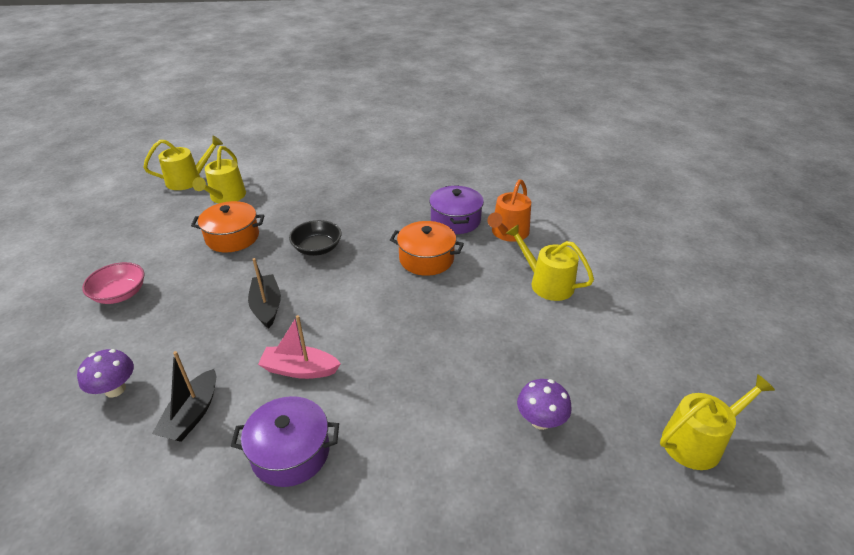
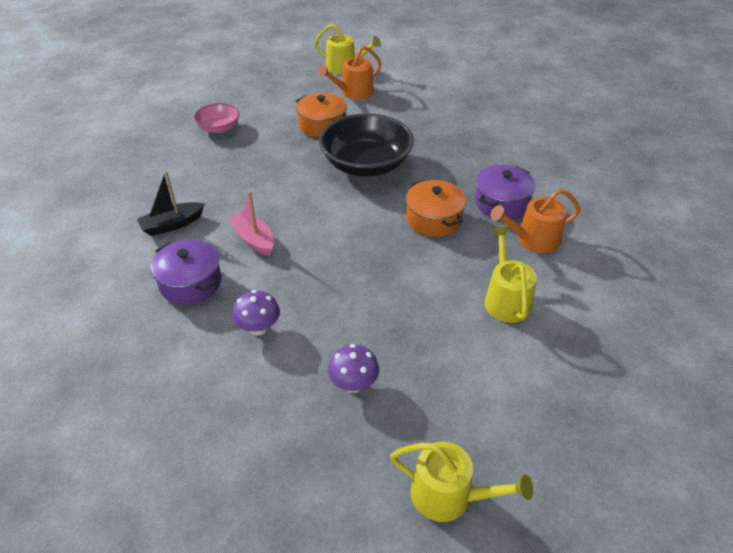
camera: 45 degrees right, 5 degrees up
(115, 389) = (155, 184): purple mushroom -> purple mushroom (258, 328)
(226, 197) = (353, 93): yellow watering can -> orange watering can
(266, 306) = (285, 186): black boat -> none
(317, 248) = (366, 165): black bowl -> black bowl, size x1.91

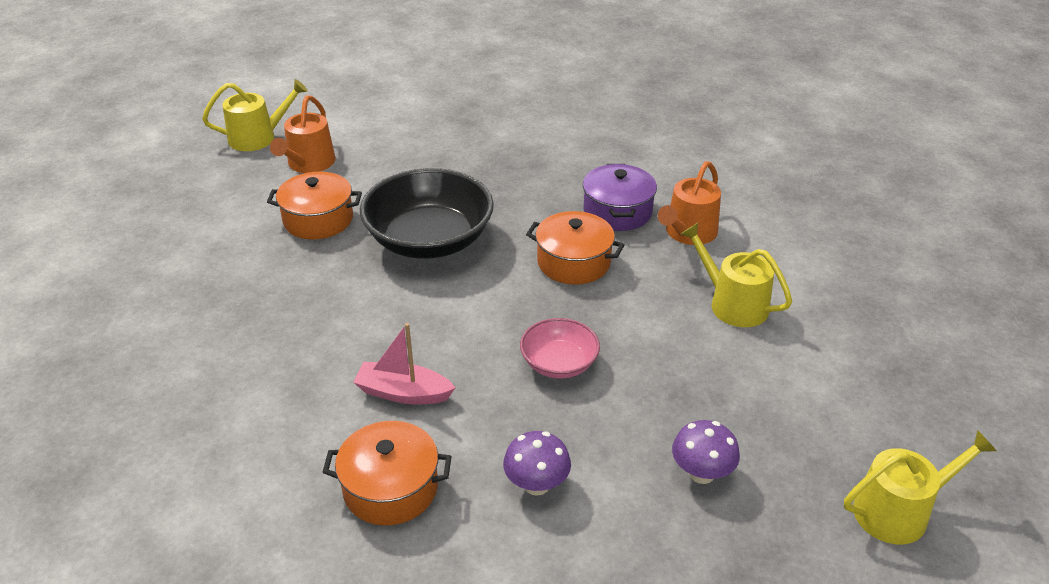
camera: 40 degrees left, 5 degrees down
(172, 225) = (272, 437): black boat -> none
(191, 283) = (391, 488): purple pot -> orange pot
(219, 128) = (177, 286): pink bowl -> pink bowl (559, 363)

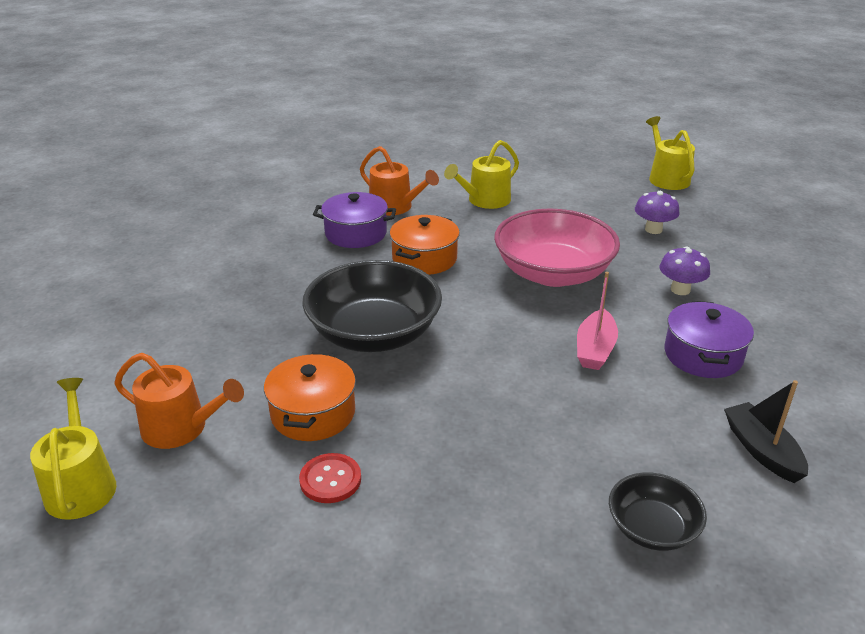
camera: 85 degrees left, 5 degrees down
(141, 415) = (652, 528): none -> black bowl
(220, 515) = (762, 450): none -> black boat
(240, 237) = (330, 480): none -> red button
(391, 488) = (703, 355): orange pot -> purple pot
(559, 363) = (553, 273): pink bowl -> pink bowl, size x1.91

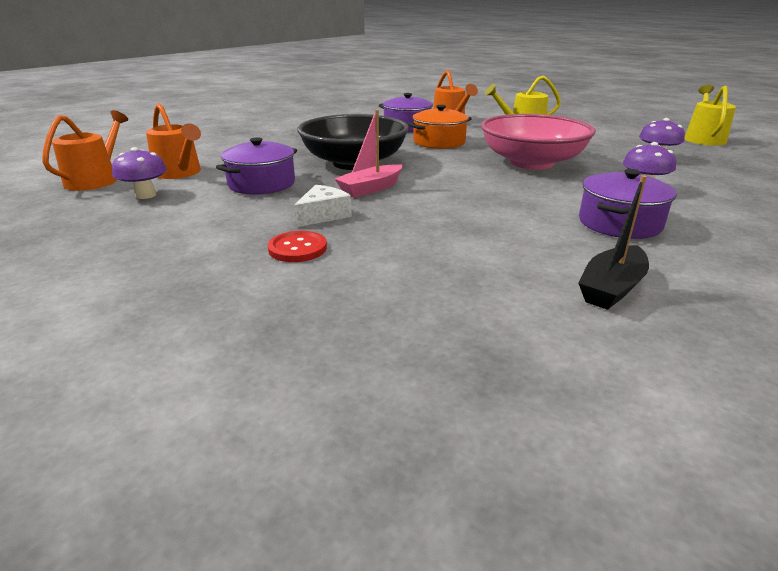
camera: 30 degrees right, 5 degrees down
(81, 485) = (95, 180): yellow watering can -> orange watering can
(196, 489) = (145, 195): none -> purple mushroom
(313, 413) = (262, 184): orange pot -> purple pot
(330, 480) = (225, 211): red button -> red button (297, 248)
(443, 445) = (323, 215): none -> white cheese
(595, 349) = (516, 200): pink boat -> pink boat (371, 189)
(652, 528) = (427, 300): black bowl -> none
(762, 450) = (611, 288): black boat -> black boat turned 150 degrees counterclockwise

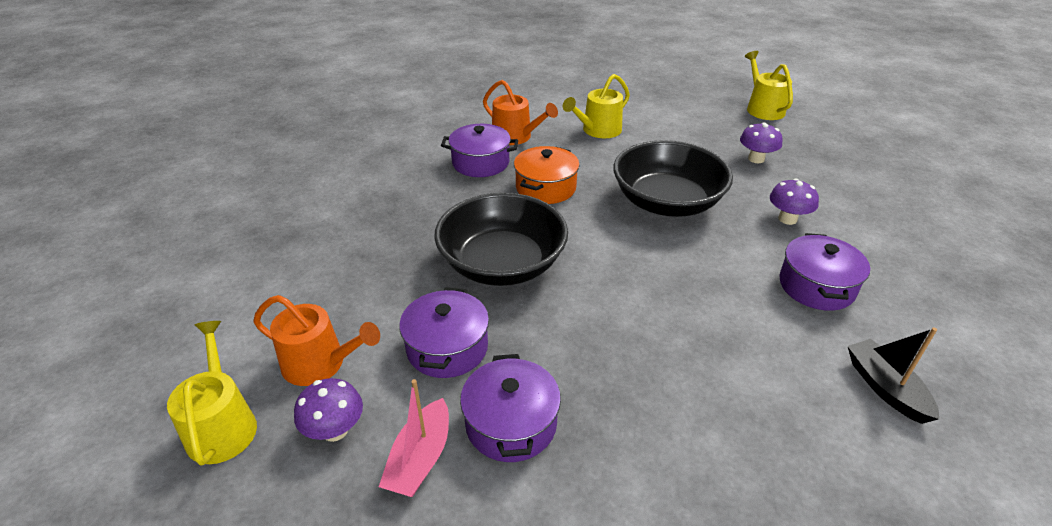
camera: 30 degrees left, 10 degrees up
(95, 180) = (222, 425): orange watering can -> yellow watering can
(249, 219) = (511, 424): none -> purple pot
(297, 248) = (611, 452): red button -> none
(323, 215) = (574, 382): white cheese -> none
(371, 189) = (570, 311): pink boat -> pink boat (420, 459)
(531, 163) = (666, 202): pink bowl -> black bowl
(611, 288) = (885, 388): black boat -> black boat turned 150 degrees clockwise

